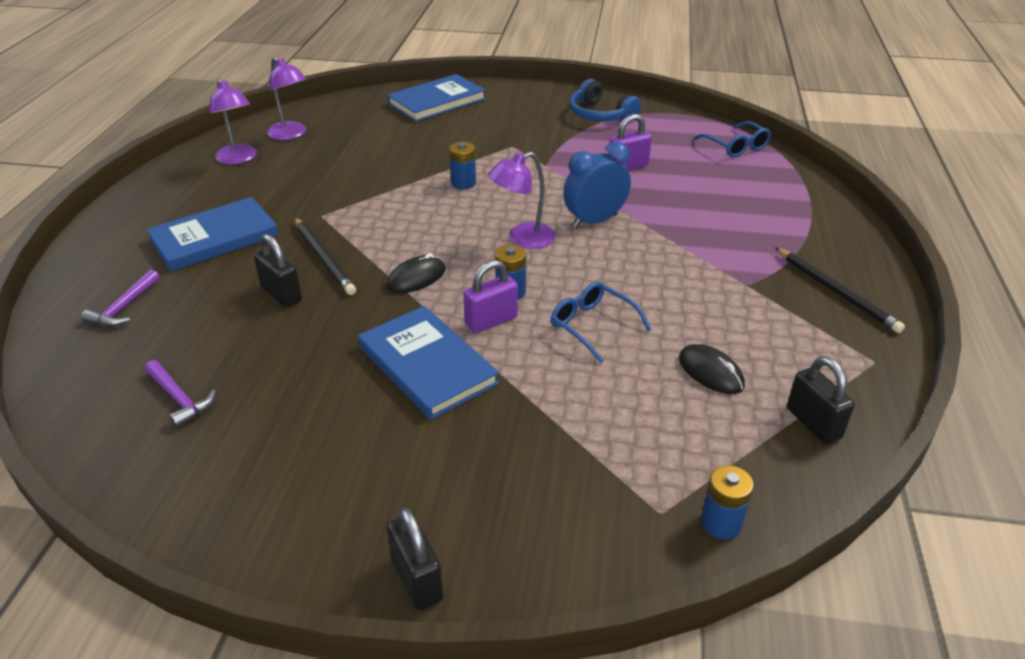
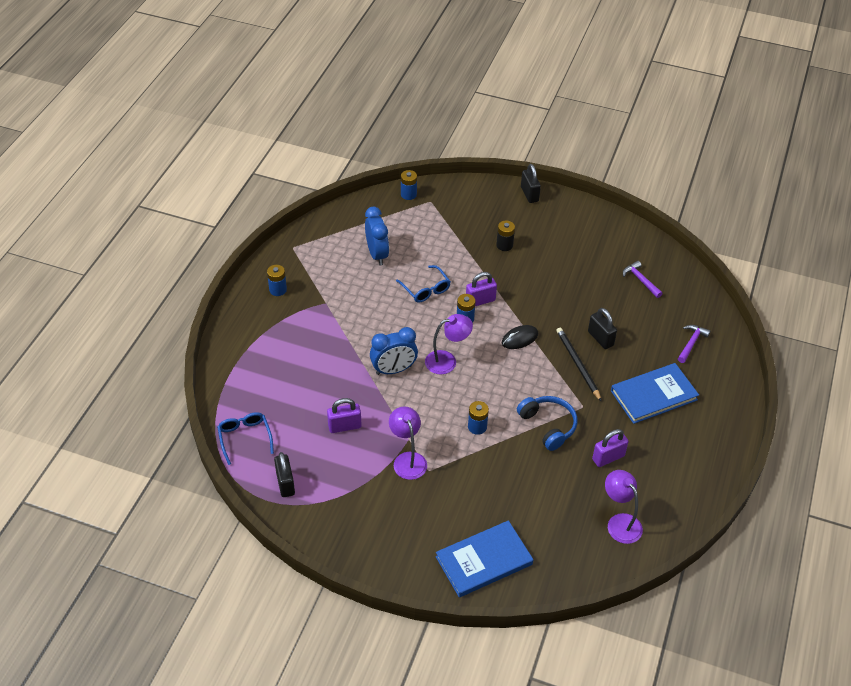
camera: 170 degrees left, 10 degrees up
(238, 159) = (658, 490): purple lamp -> purple lamp (408, 459)
(295, 176) = (608, 457): none -> purple padlock
(427, 365) = (518, 280): blue book -> none
(463, 429) = (504, 245): none -> black battery
(600, 115) = (336, 508): blue headphones -> blue headphones (548, 426)
(710, 372) = (377, 254): black mouse -> blue clock
(813, 423) = (345, 224): black padlock -> black padlock (285, 483)
(836, 292) = (278, 290): black pencil -> blue battery

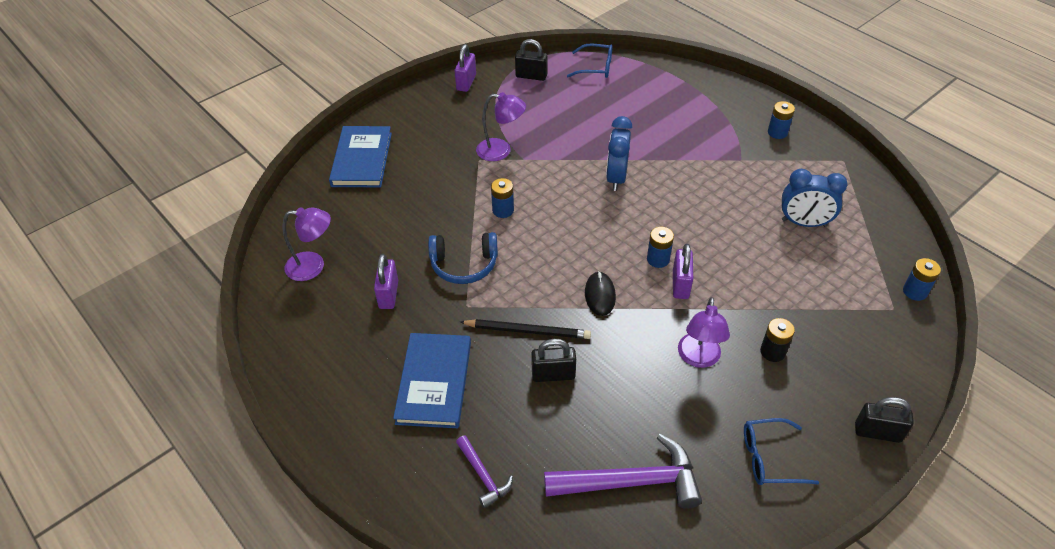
camera: 120 degrees right, 0 degrees up
(344, 426) = (567, 125): purple padlock -> purple padlock (466, 82)
(426, 289) = (724, 244): blue glasses -> blue glasses (769, 458)
(447, 361) = (604, 221): purple lamp -> purple lamp (698, 358)
(640, 280) = (631, 482): purple hammer -> purple hammer, size x1.92

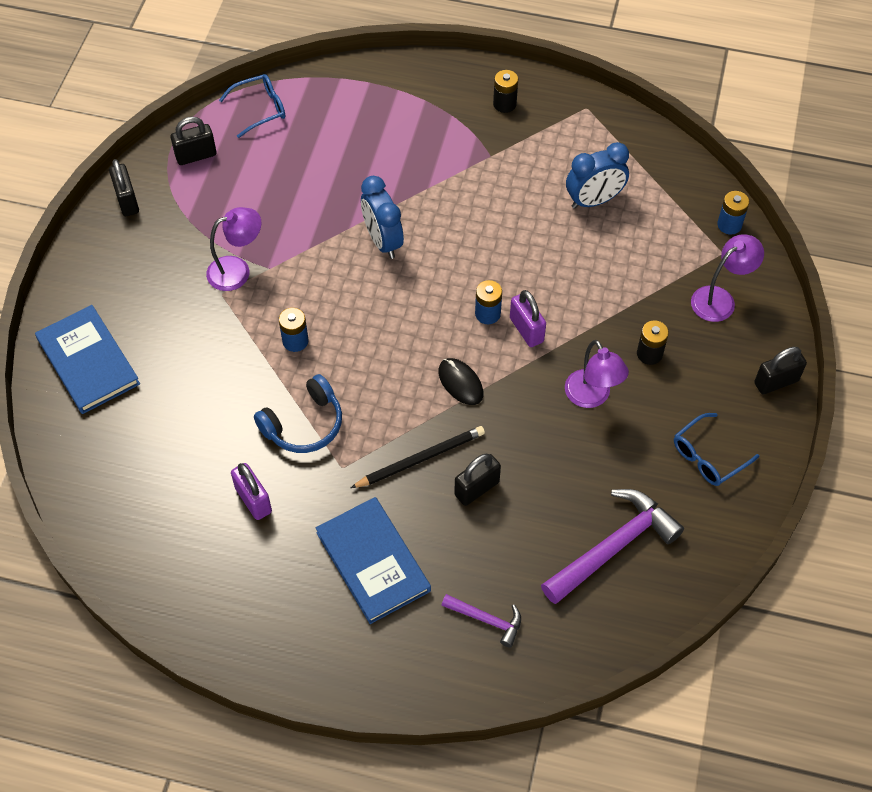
camera: 35 degrees left, 10 degrees up
(313, 266) = (146, 515): purple lamp -> purple lamp (720, 299)
(466, 82) = (127, 201): purple padlock -> black padlock
(777, 132) = (504, 104): blue battery -> black battery

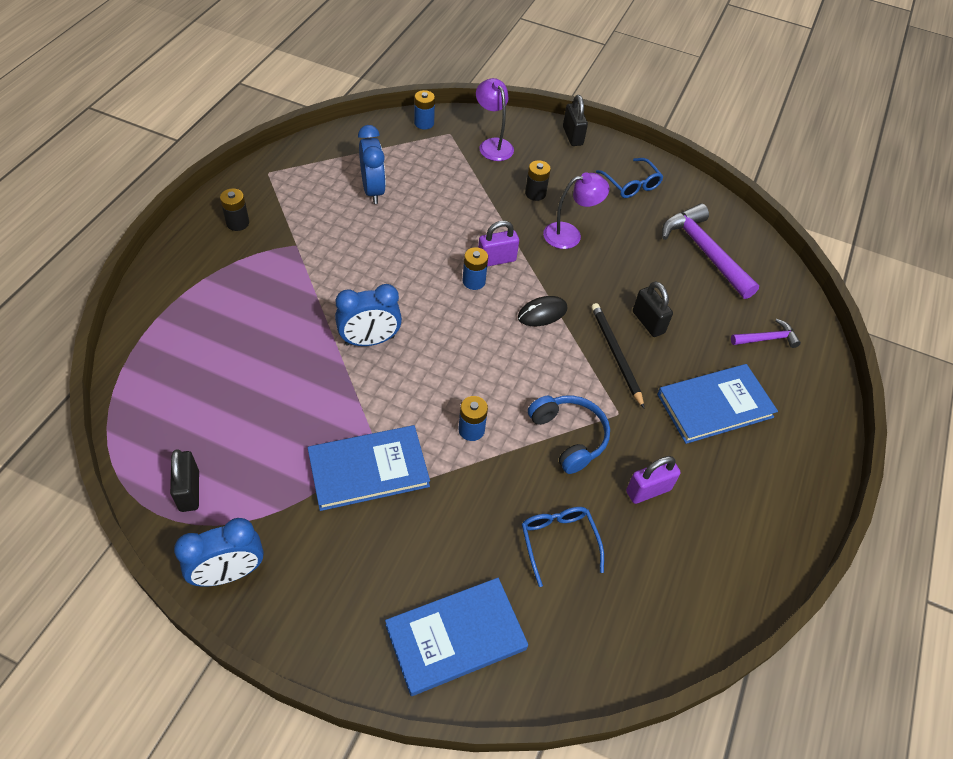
camera: 85 degrees left, 5 degrees down
(127, 201) = (229, 573): black padlock -> blue clock
(237, 270) = (368, 469): purple lamp -> blue book
(260, 109) = (148, 418): blue glasses -> blue glasses (558, 542)
(487, 620) = (767, 338): purple hammer -> purple hammer turned 45 degrees clockwise

